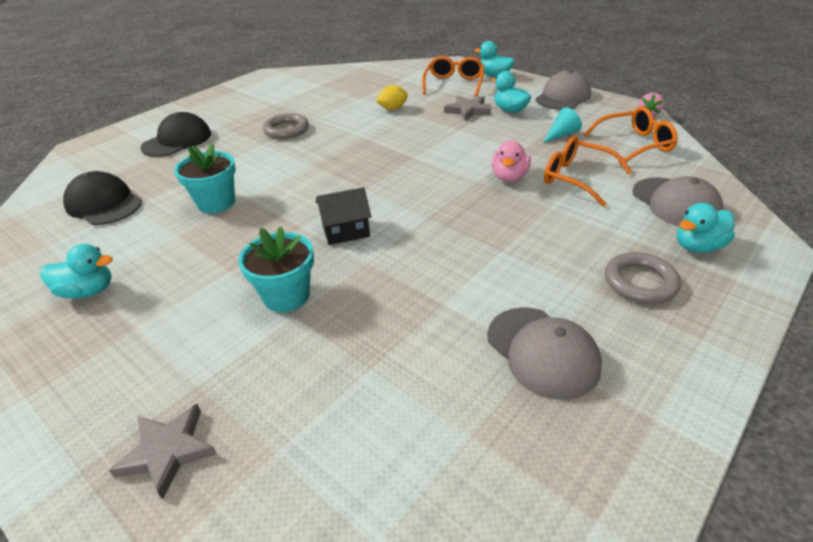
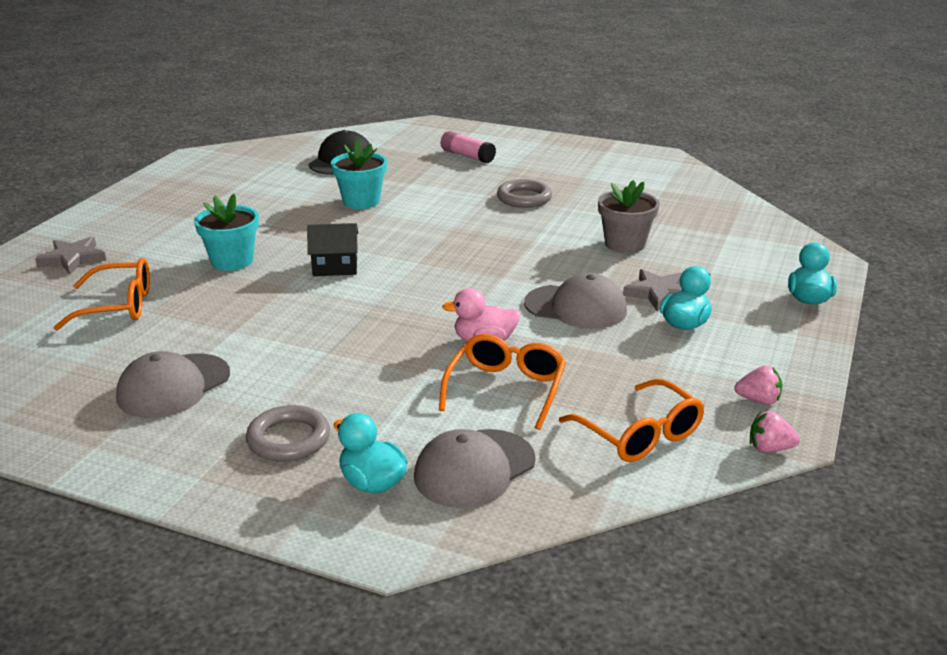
camera: 70 degrees right, 10 degrees down
(88, 291) = (224, 190): turquoise duck -> none
(177, 140) = (467, 156): black cap -> pink glue stick
(346, 231) = (335, 267): black house -> black house turned 60 degrees counterclockwise
(392, 108) = (625, 244): yellow lemon -> grey flower pot
(454, 84) = (743, 272): orange glasses -> orange glasses (117, 306)
(561, 134) = (631, 370): turquoise cone -> none
(563, 97) = (774, 364): grey cap -> grey cap (576, 307)
(600, 108) = (758, 400): none -> pink strawberry

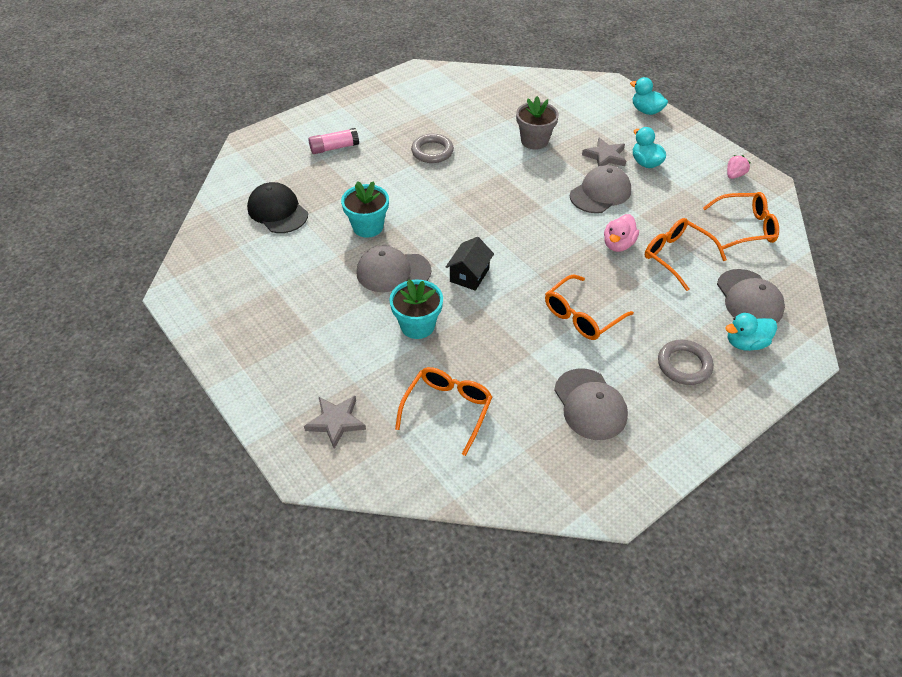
camera: 60 degrees left, 20 degrees up
(303, 230) = (393, 272): none -> grey cap
(325, 347) = (582, 315): none -> orange glasses
(769, 448) = (777, 192): pink strawberry -> none

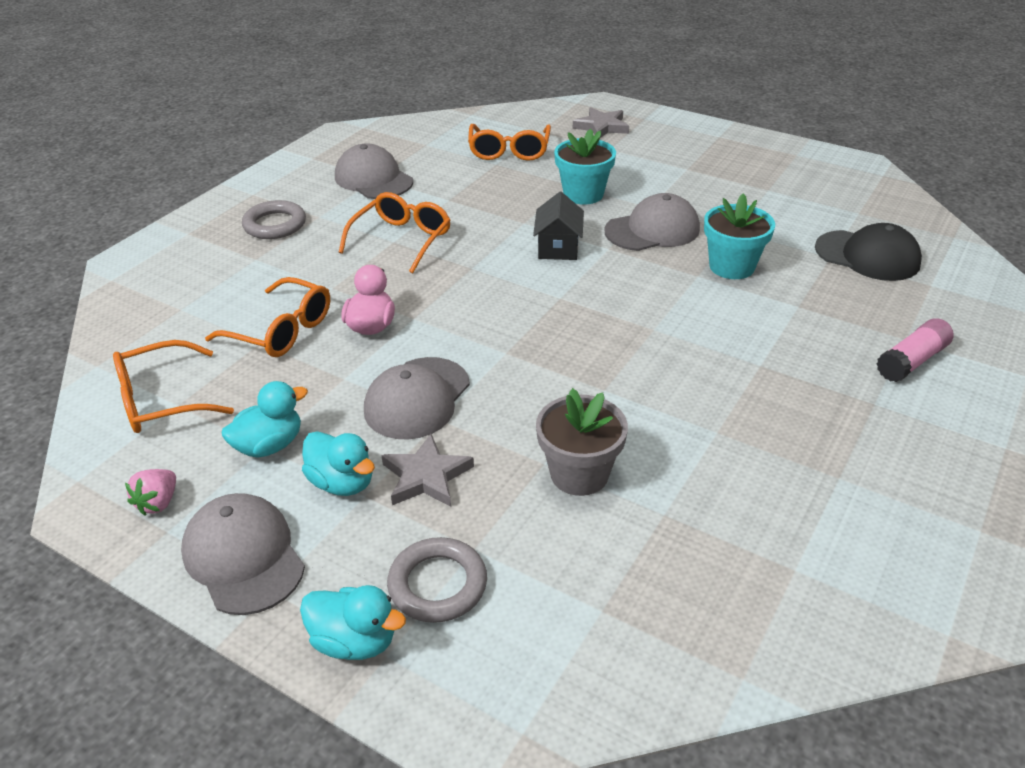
camera: 160 degrees right, 10 degrees down
(432, 151) = (748, 398): grey ring -> grey ring (437, 584)
(745, 343) = (198, 257): turquoise duck -> turquoise duck (269, 445)
(749, 298) = (181, 303): grey cap -> grey cap (244, 557)

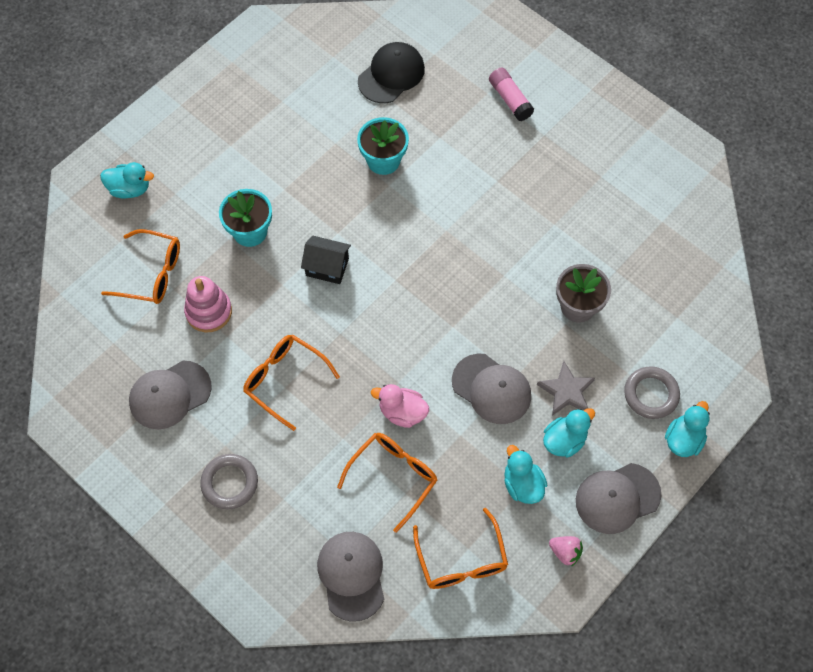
camera: 80 degrees left, 25 degrees up
(475, 185) = (209, 311): none -> pink stacking toy
(601, 127) = (130, 189): grey star -> turquoise duck
(652, 230) = (320, 196): grey cap -> grey cap (351, 575)

